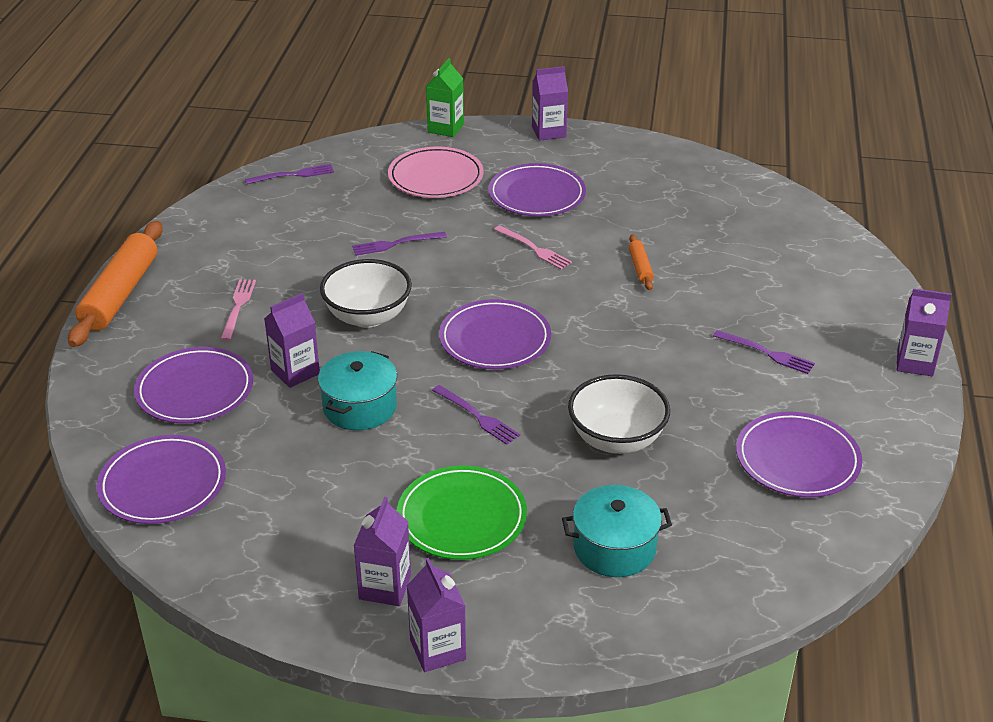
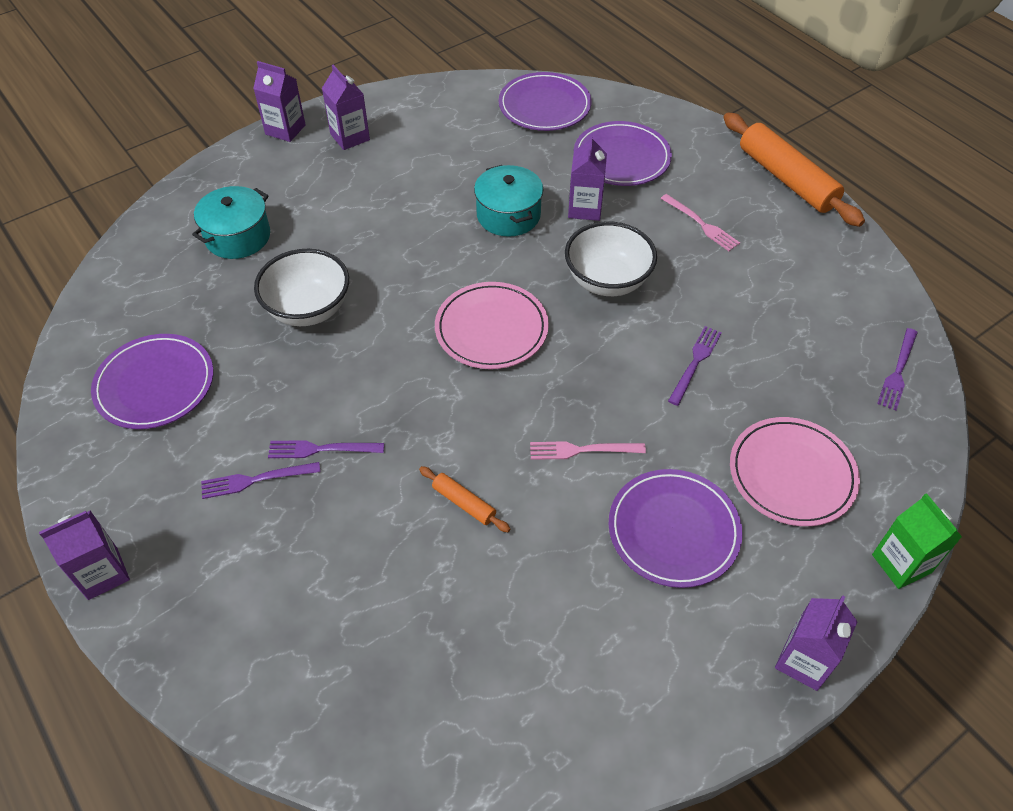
camera: 135 degrees right, 15 degrees up
(462, 517) = (353, 195): green plate -> none
(477, 416) = (424, 260): purple fork -> purple fork (321, 449)
(495, 339) = (491, 329): purple plate -> pink plate

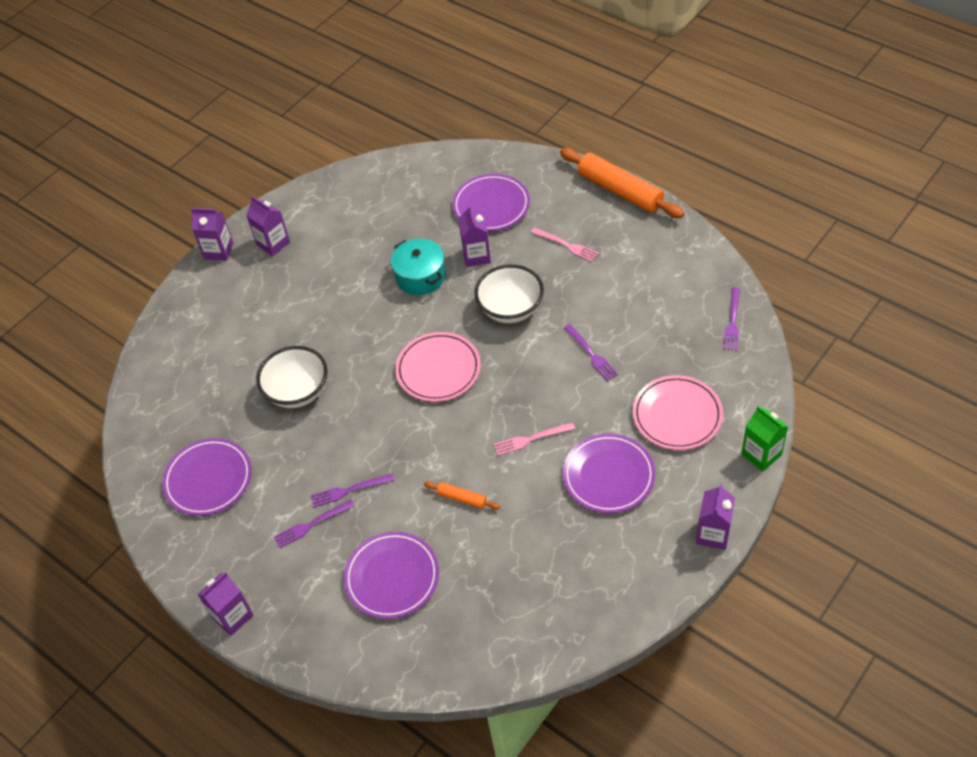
camera: 10 degrees left, 0 degrees up
(238, 236) = (219, 350): turquoise pot -> none
(544, 106) = (417, 176): purple plate -> purple plate (392, 577)
(695, 362) = (591, 354): purple fork -> purple fork turned 135 degrees clockwise

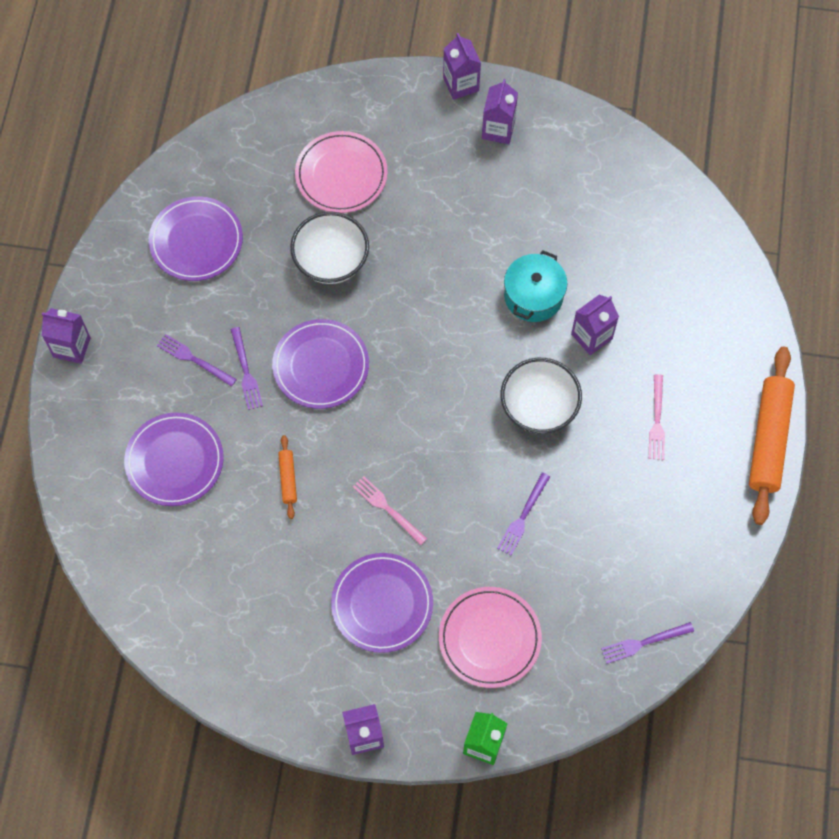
camera: 55 degrees right, 15 degrees up
(349, 490) = (246, 371): purple fork -> purple fork turned 150 degrees counterclockwise
(438, 369) = (425, 377): pink plate -> pink plate (341, 175)
(491, 205) = (670, 315): purple plate -> purple plate (321, 366)

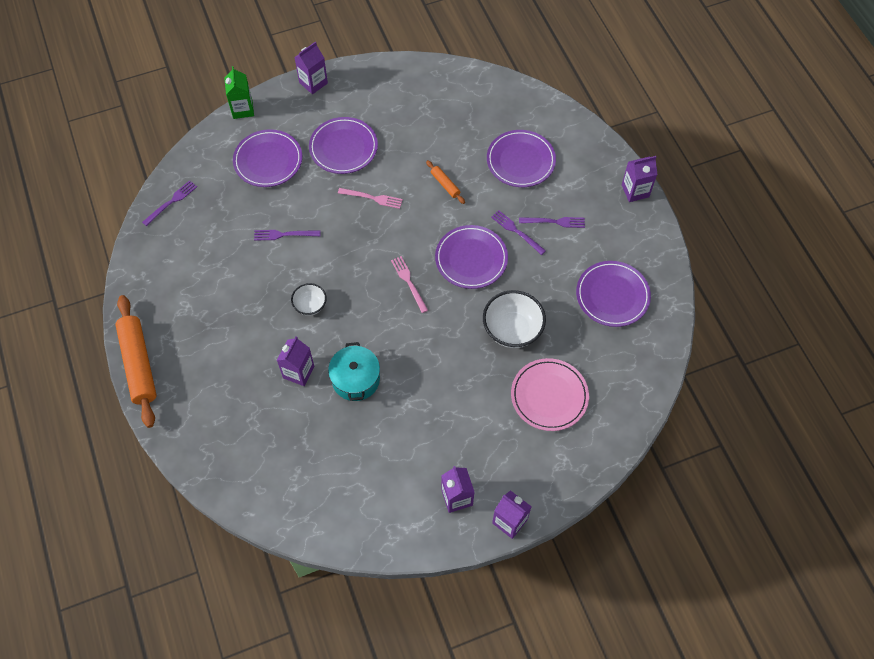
camera: 150 degrees right, 5 degrees down
(489, 638) = (268, 160): pink plate -> purple plate
(523, 517) = (284, 234): purple fork -> purple fork turned 90 degrees counterclockwise
(538, 407) = (310, 305): white bowl -> white bowl, size x0.57
(657, 421) = (224, 337): pink fork -> pink fork (409, 282)

